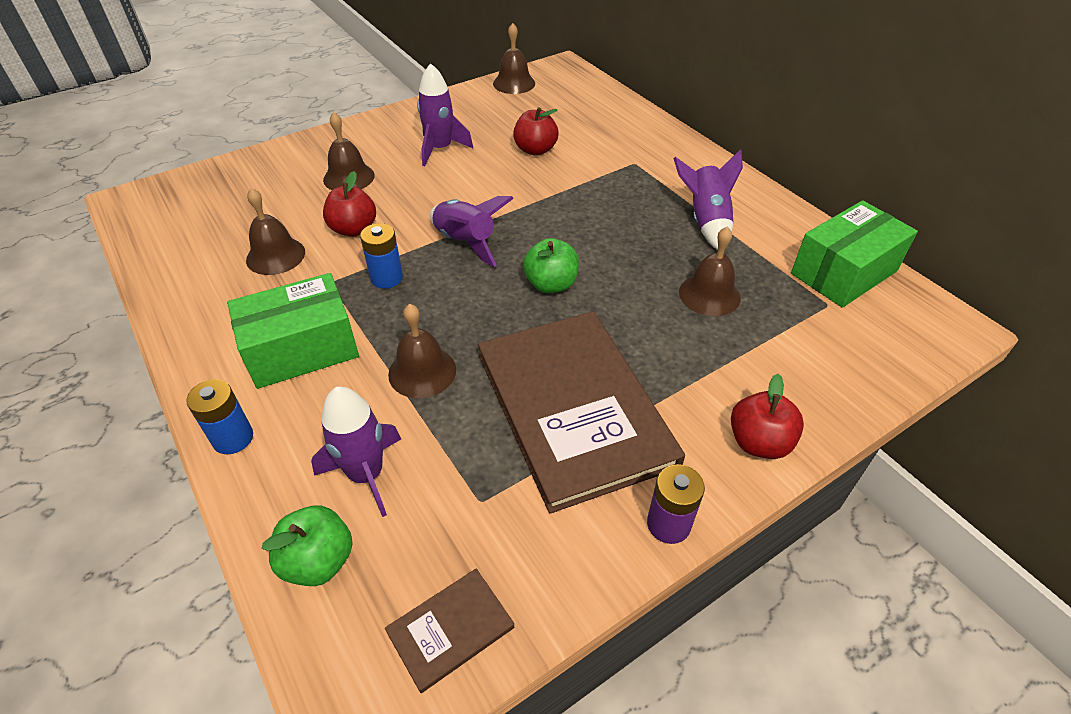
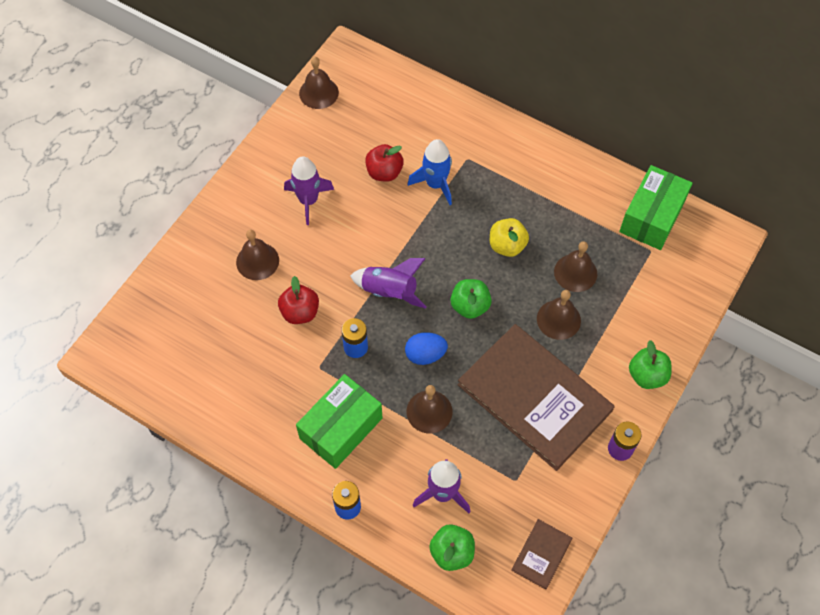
camera: 25 degrees left, 15 degrees up
(275, 256) = (262, 360): brown bell -> brown bell (558, 319)
(462, 312) = (425, 355): none -> blue egg
(584, 172) = (435, 184): none -> blue rocket
(634, 244) = (507, 246): none -> yellow apple
(706, 221) = (545, 202): purple rocket -> none
(759, 442) = (647, 375): red apple -> green apple

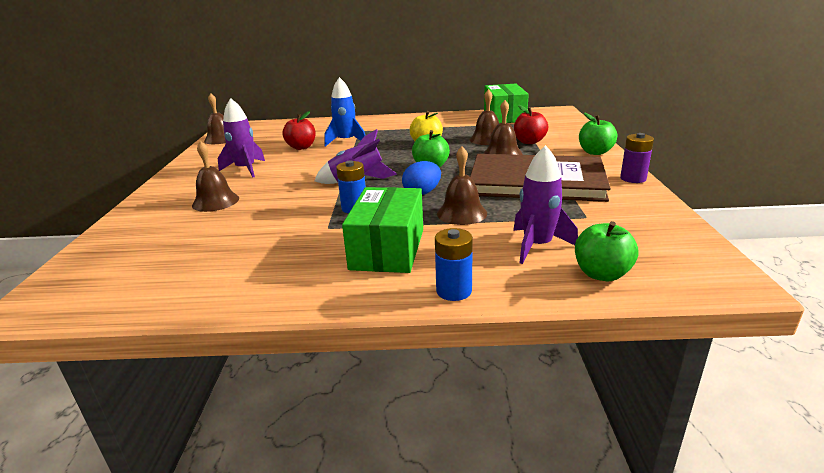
camera: 30 degrees left, 35 degrees down
(300, 312) = (281, 210): red apple -> red apple (529, 142)
(541, 554) = (677, 241): brown book -> none

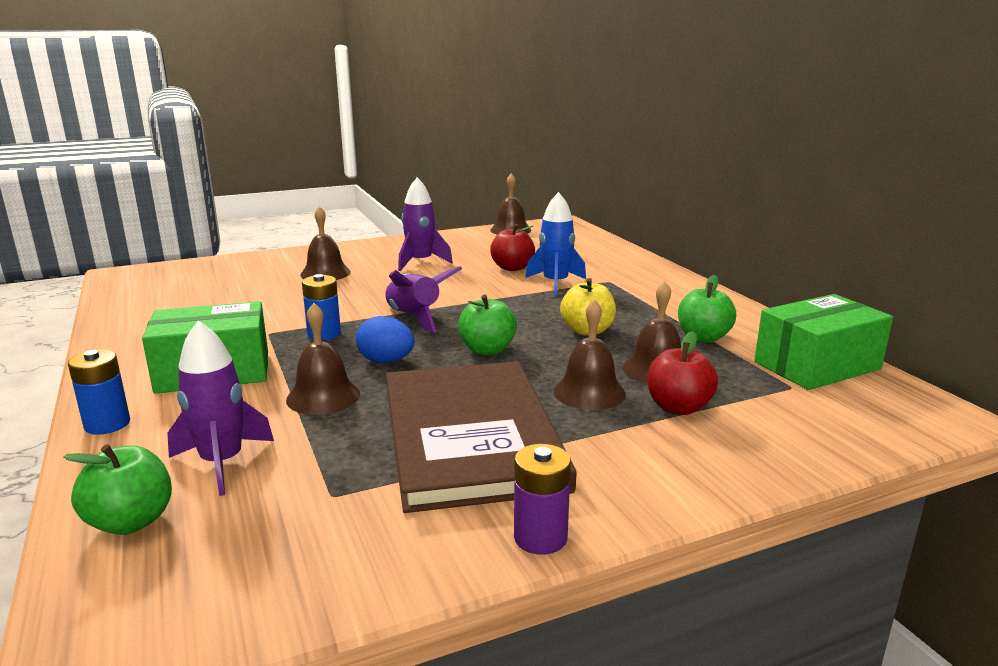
camera: 65 degrees right, 5 degrees down
(595, 152) = (675, 483): green apple -> green apple (703, 337)

